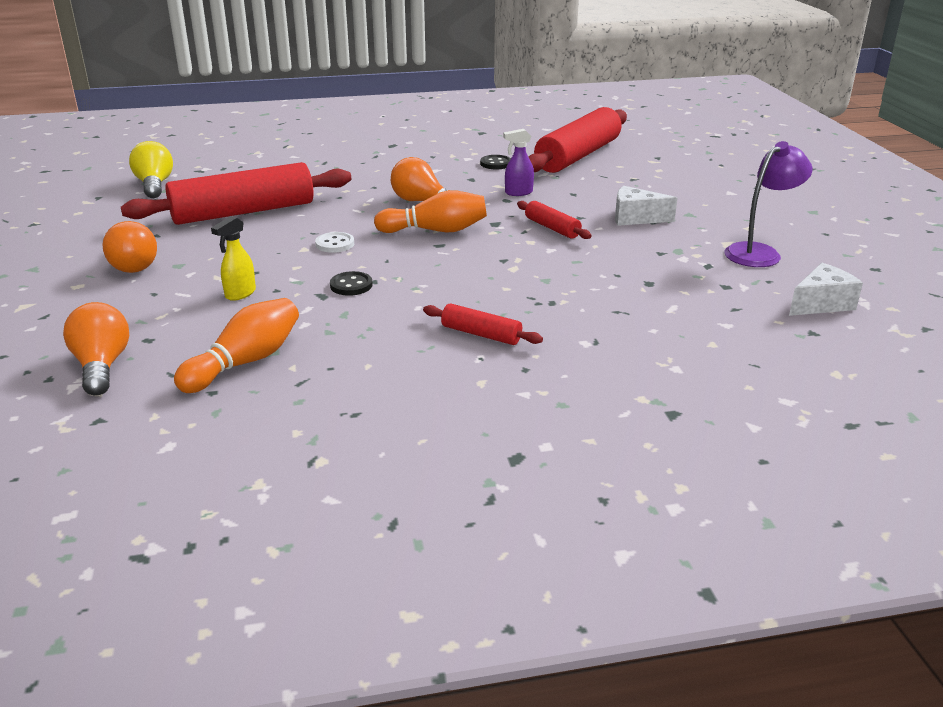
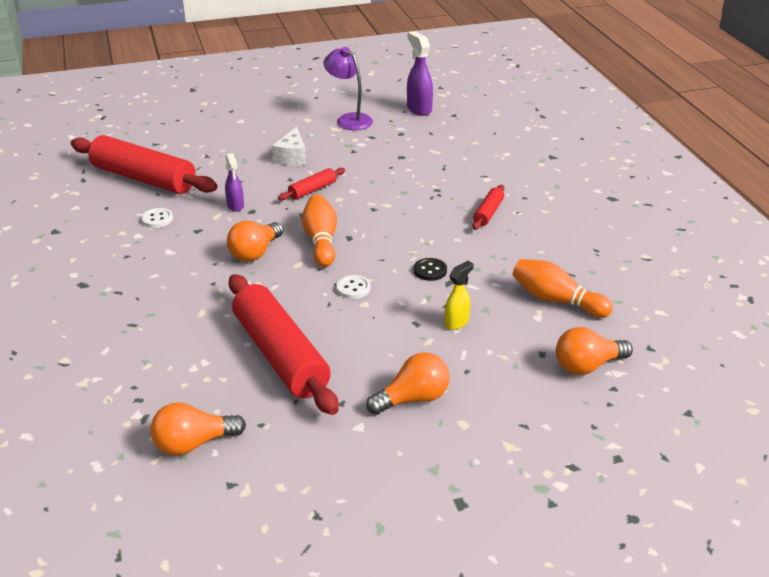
camera: 95 degrees left, 5 degrees up
(154, 185) = (193, 444): yellow light bulb -> orange light bulb
(240, 294) = (457, 322): yellow spray bottle -> yellow spray bottle turned 75 degrees counterclockwise
(495, 164) = (157, 219): black button -> white button
(821, 304) = (419, 109): white cheese -> purple spray bottle

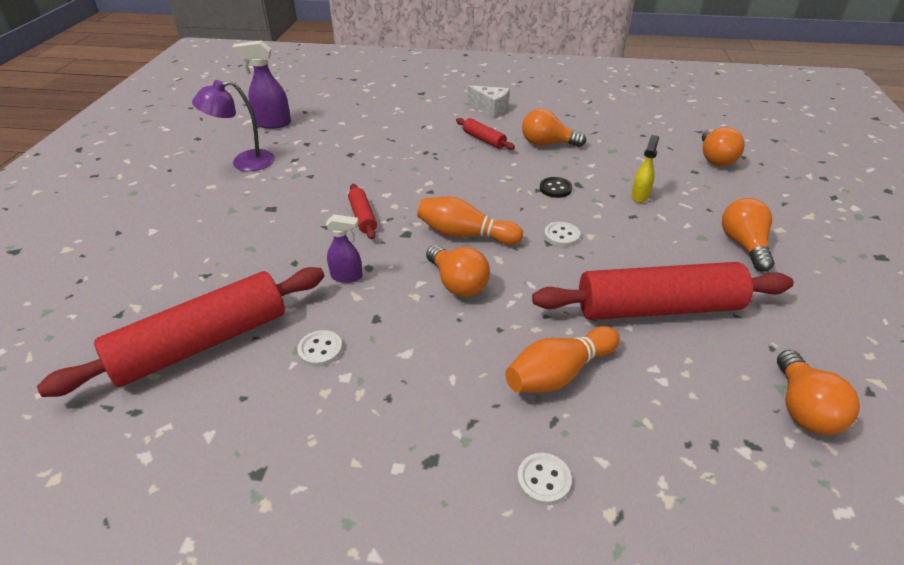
camera: 65 degrees left, 5 degrees up
(82, 329) = (543, 480): none -> white button
(292, 157) = (281, 214): white cheese -> white cheese (490, 108)
(457, 322) = (640, 196): yellow spray bottle -> yellow spray bottle turned 45 degrees clockwise
(514, 250) = (547, 144): none -> orange light bulb
(556, 300) = (627, 147): orange bowling pin -> orange bowling pin (559, 373)

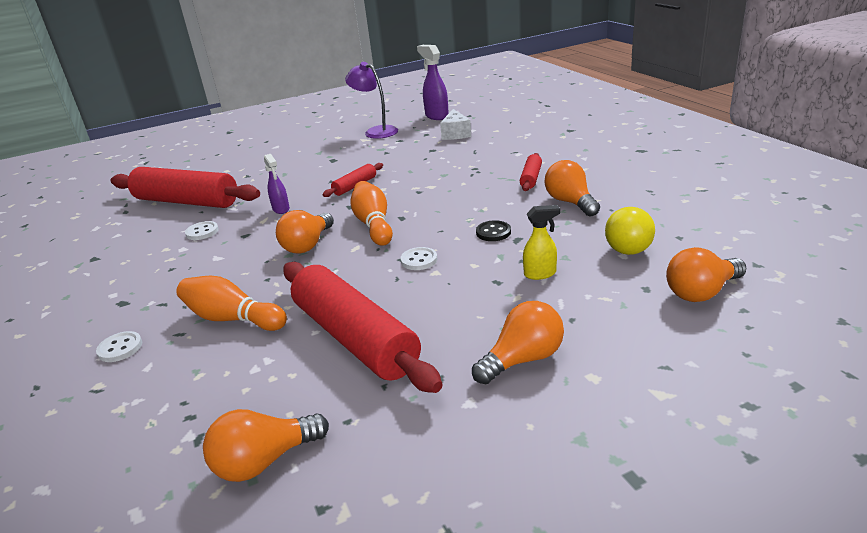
camera: 60 degrees right, 10 degrees down
(490, 108) = (593, 160): white cheese -> white cheese (455, 134)
(635, 153) = (628, 245): none -> yellow light bulb

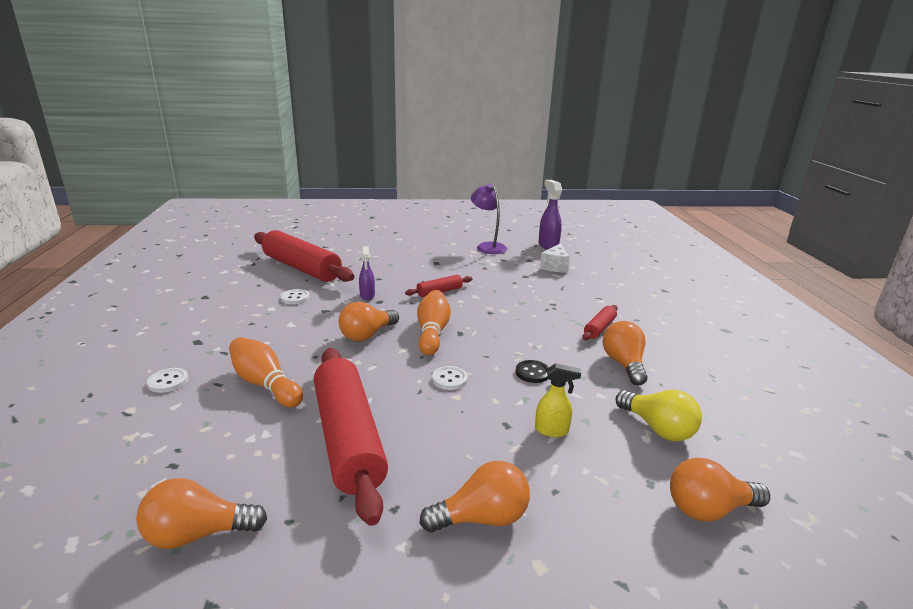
camera: 15 degrees right, 5 degrees down
(628, 245) = (658, 428): yellow light bulb -> yellow light bulb turned 75 degrees counterclockwise

